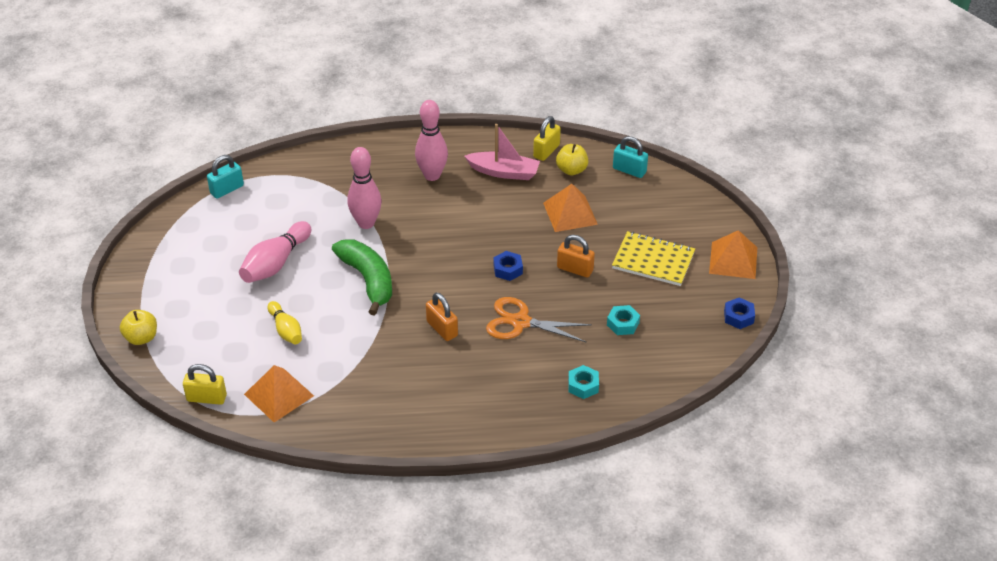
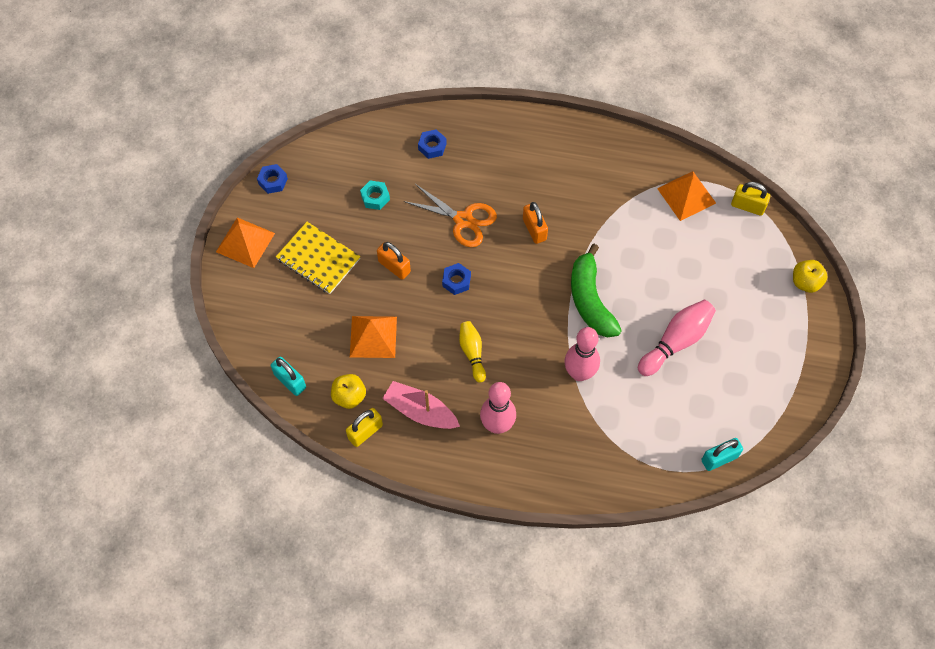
camera: 165 degrees left, 20 degrees up
(286, 330) = (674, 260): yellow bowling pin -> yellow bowling pin (472, 353)
(583, 385) = (432, 146): turquoise nut -> blue nut

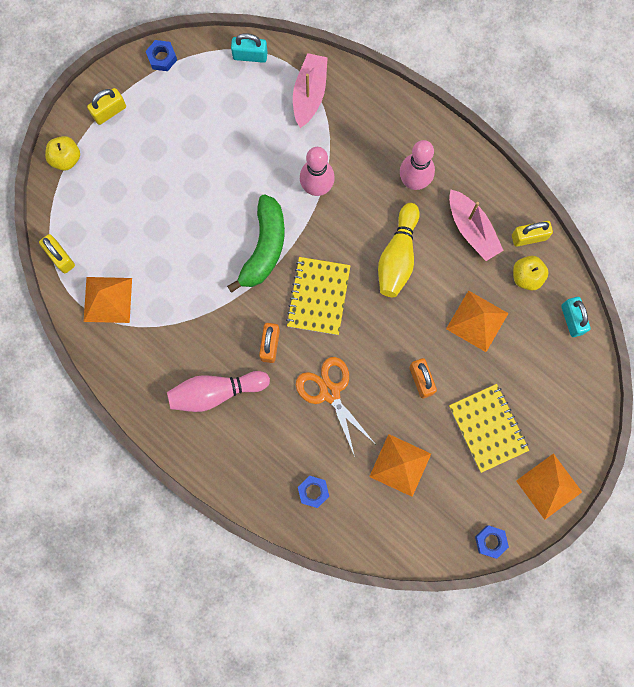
camera: 150 degrees left, 15 degrees up
(375, 197) = (400, 465): turquoise nut -> orange pyramid
(456, 281) = (372, 333): blue nut -> blue nut (162, 58)
(472, 353) = (398, 256): yellow bowling pin -> yellow bowling pin, size x1.58
(519, 286) = (318, 296): none -> yellow notebook
(641, 453) = (309, 93): none -> pink boat
(676, 342) = (216, 169): pink bowling pin -> pink bowling pin (215, 392)
(801, 340) = (109, 111): none -> yellow padlock

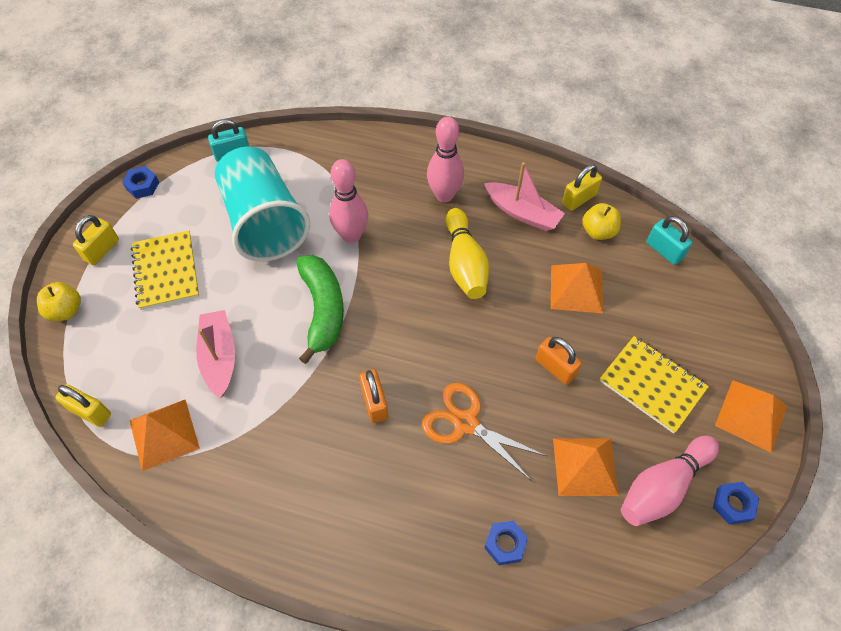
camera: 25 degrees left, 20 degrees down
(215, 392) = (335, 481): pink bowling pin -> pink bowling pin (662, 487)
(250, 141) = (264, 222): none -> turquoise cup
(309, 93) = (305, 163): pink boat -> pink boat (219, 357)
(318, 296) = (403, 332): yellow notebook -> yellow notebook (166, 271)

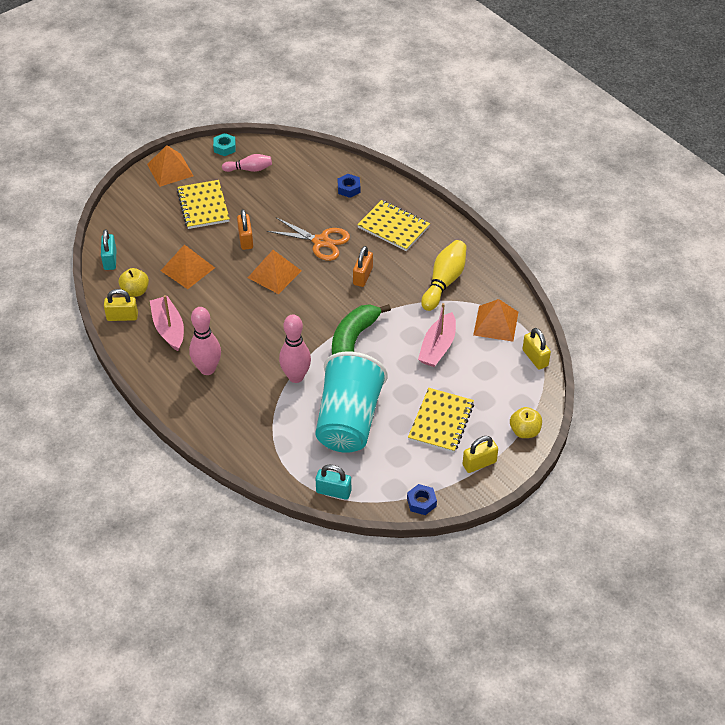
camera: 145 degrees left, 10 degrees down
(392, 511) = (393, 227): none -> yellow notebook
(465, 263) = (239, 319): yellow bowling pin -> yellow bowling pin (444, 282)
(466, 423) = (321, 242): orange scissors -> orange scissors turned 45 degrees counterclockwise
(585, 466) = (278, 194): orange pyramid -> orange pyramid (274, 274)
(662, 487) = (249, 169): pink bowling pin -> pink bowling pin, size x0.63
(733, 504) = (224, 148): blue nut -> turquoise nut

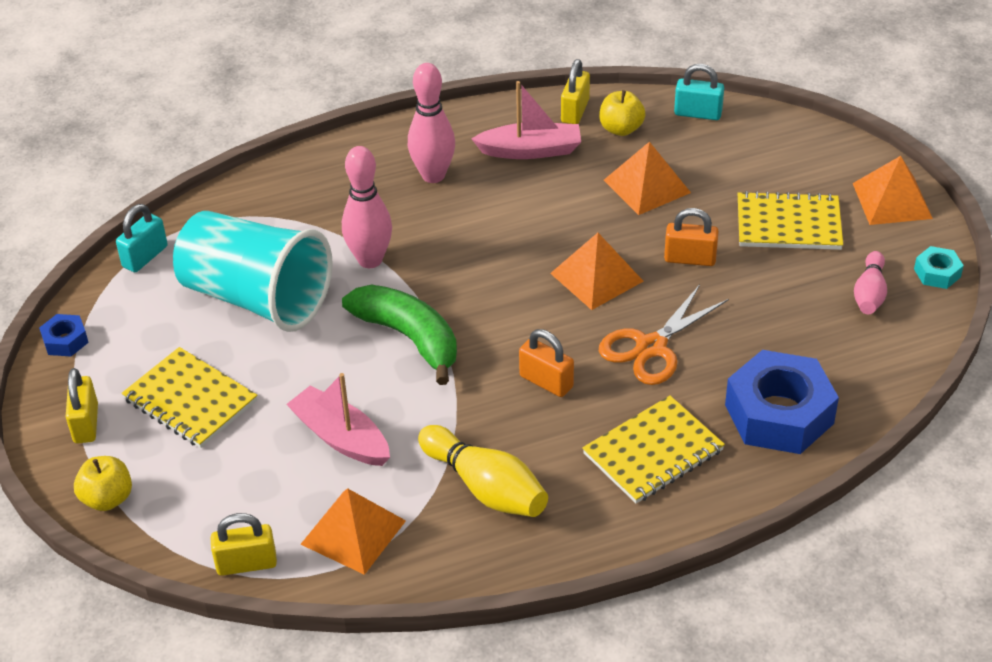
camera: 110 degrees right, 5 degrees down
(349, 189) = (779, 414): blue nut -> blue nut, size x2.18

